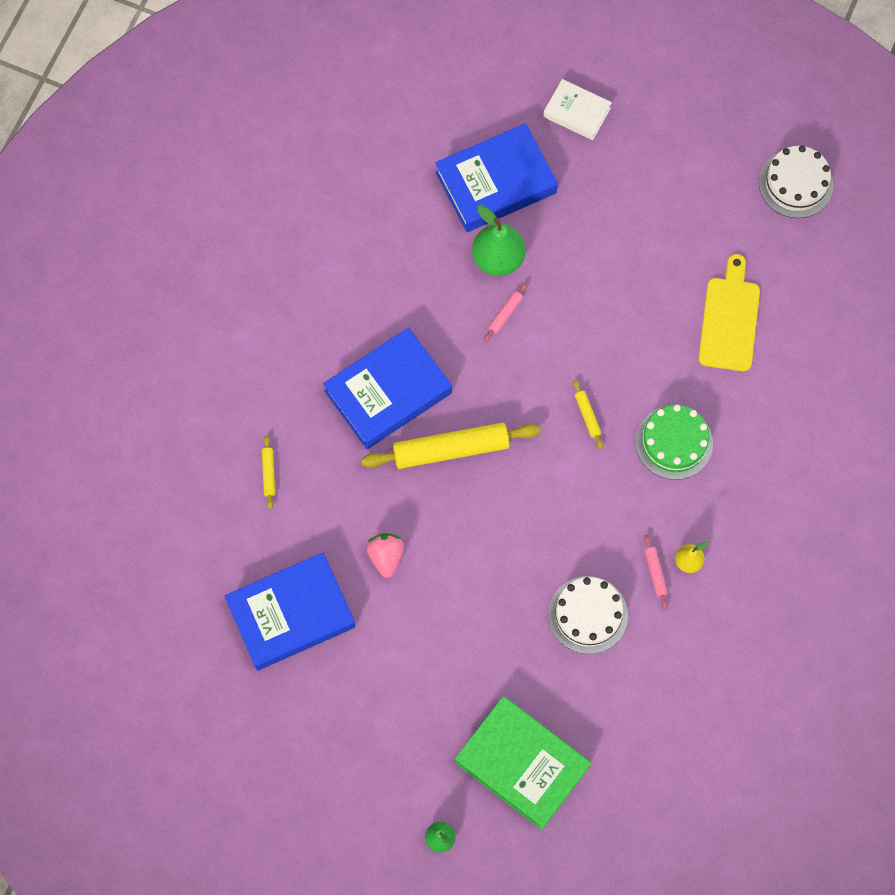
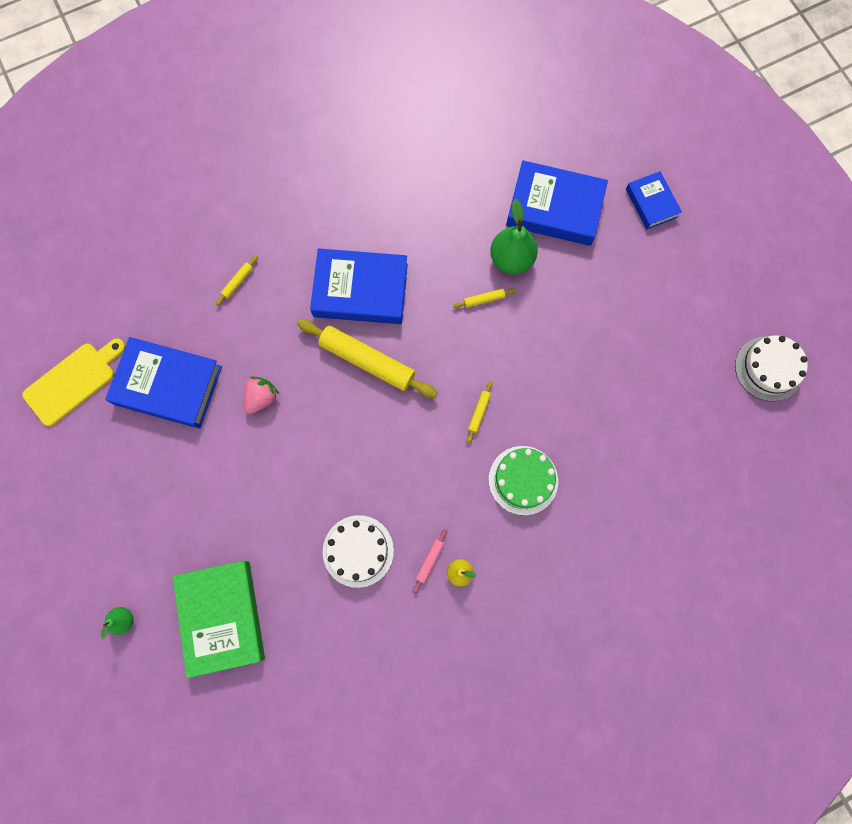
camera: 40 degrees right, 5 degrees up
(505, 314) = (484, 300): pink rolling pin -> yellow rolling pin
(577, 112) = (651, 203): white book -> blue book
(729, 319) = (637, 426): yellow cutting board -> yellow cutting board (73, 381)

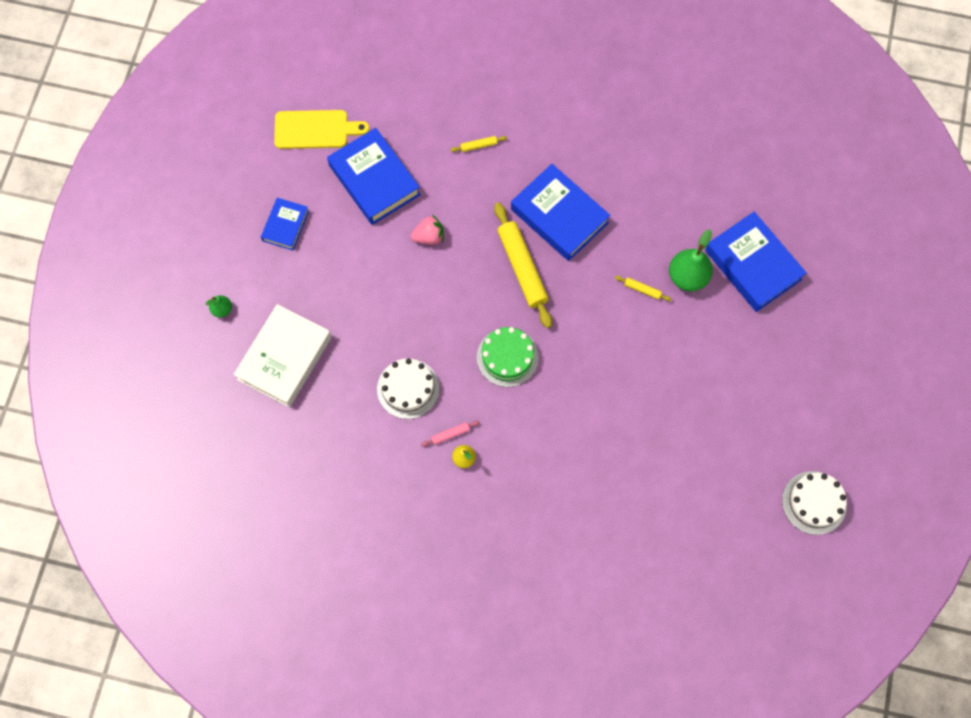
camera: 40 degrees right, 5 degrees down
(222, 617) = (284, 358): green book -> white book
(479, 413) = (570, 364): yellow rolling pin -> none
(523, 480) = (561, 434): green cake -> green cake (507, 357)
(651, 203) = (831, 317): blue book -> blue book (285, 226)

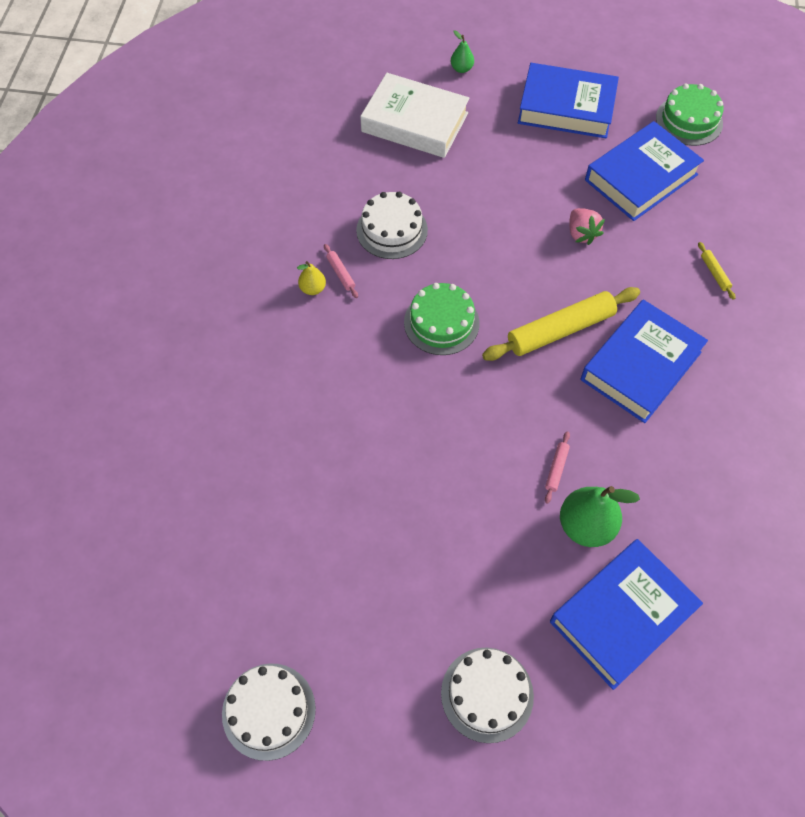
camera: 85 degrees right, 10 degrees down
(285, 226) = (566, 108): blue book -> blue book, size x1.78
(315, 129) = (689, 120): yellow cutting board -> green cake
(642, 290) = (556, 469): yellow rolling pin -> pink rolling pin
(804, 358) = (487, 694): none -> white cake

